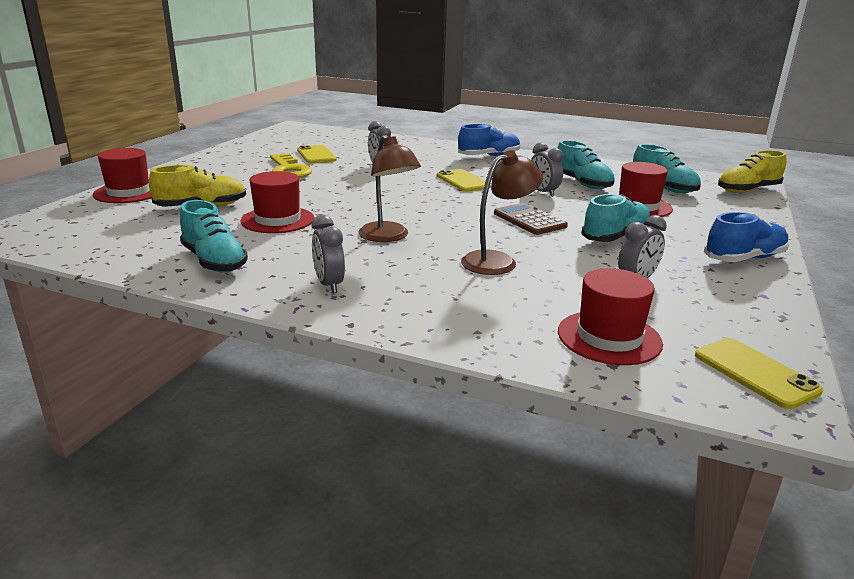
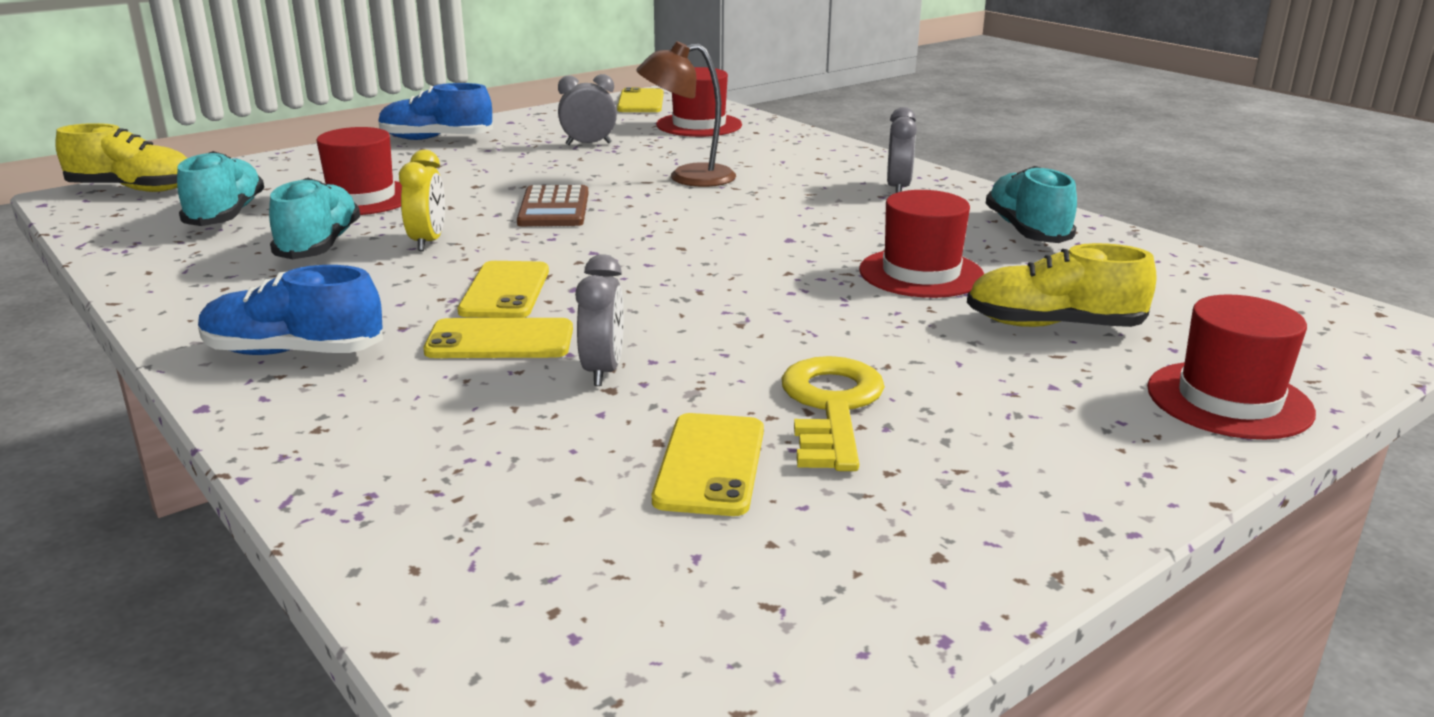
camera: 150 degrees left, 0 degrees up
(388, 237) = (779, 221): brown lamp -> none
(430, 168) = (500, 340): none -> yellow phone
(543, 192) = (428, 242): grey clock -> yellow clock
(615, 237) = (502, 174): turquoise shoe -> none

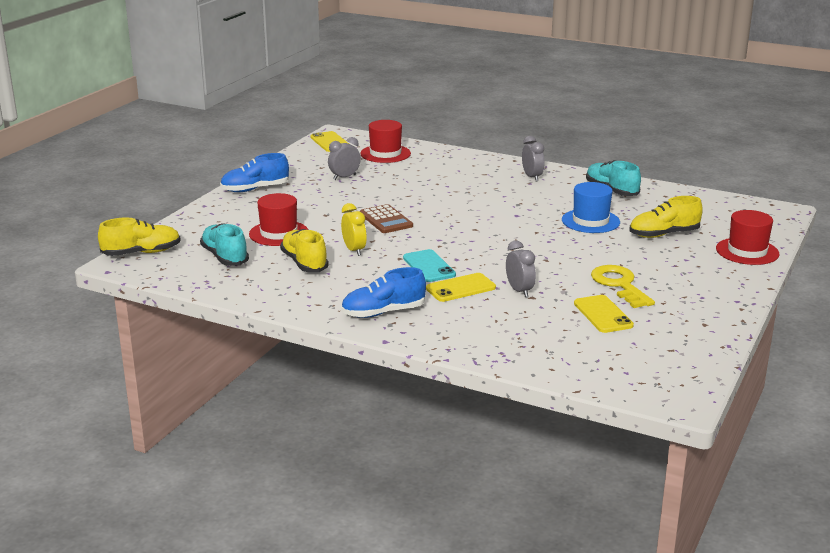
camera: 25 degrees left, 0 degrees up
(319, 245) = (304, 263): turquoise shoe -> yellow shoe
(505, 291) = (429, 266): yellow phone -> turquoise phone
(688, 177) = (425, 189): brown lamp -> none
(921, 273) = (590, 221): red hat -> blue hat

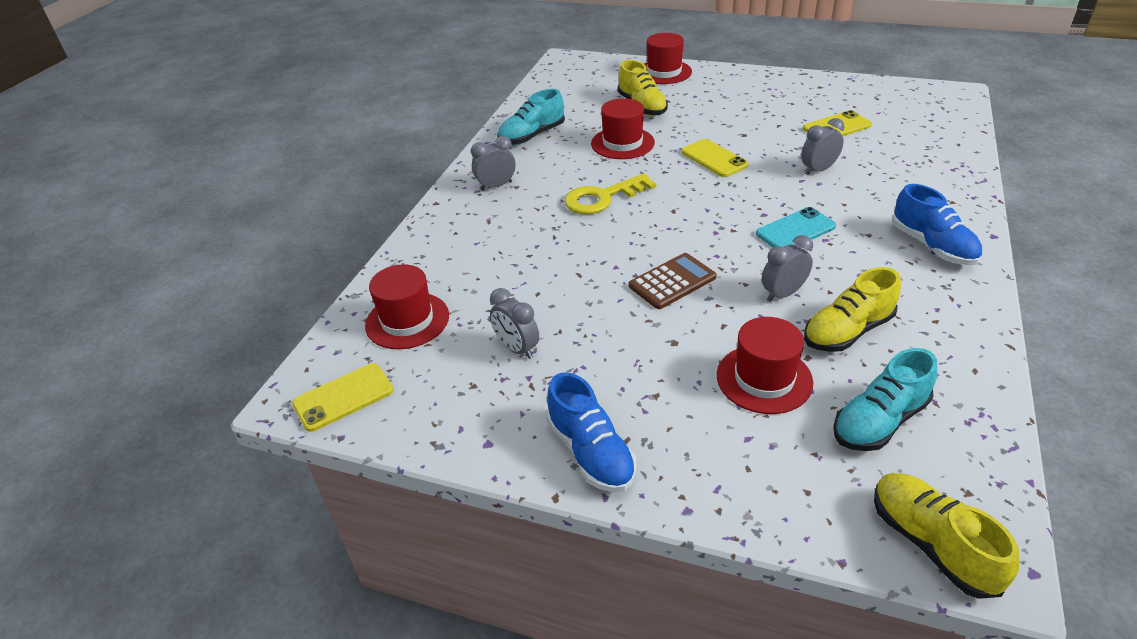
camera: 95 degrees left, 15 degrees up
(354, 250) = (783, 294): yellow clock -> grey clock
(460, 288) = (836, 204): yellow phone -> yellow phone (714, 159)
(590, 221) = (622, 143): blue hat -> red hat
(619, 285) = (769, 122): yellow key -> yellow key (602, 198)

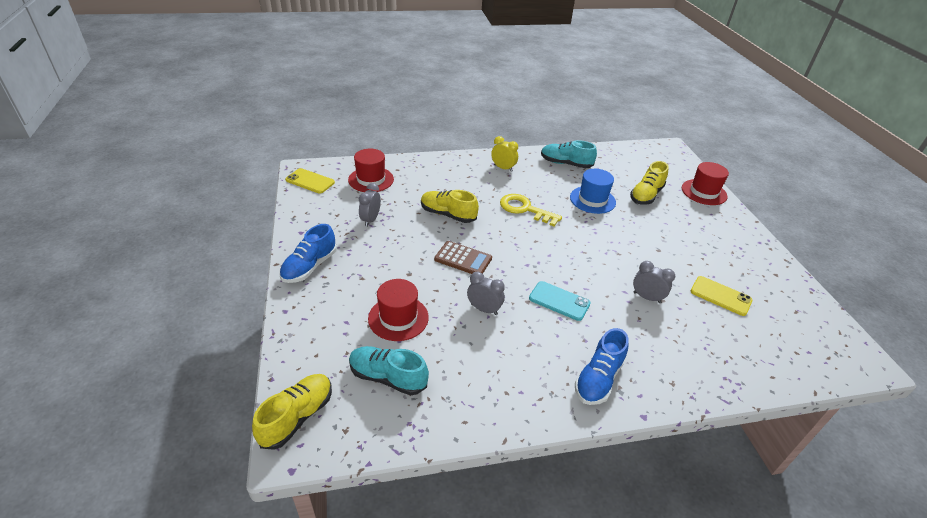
camera: 55 degrees right, 0 degrees up
(496, 186) = (503, 168): grey clock -> yellow clock
(622, 143) = (592, 200): red hat -> blue hat
(714, 159) = (612, 243): yellow phone -> none
(847, 331) = (465, 347): yellow shoe -> yellow shoe (448, 214)

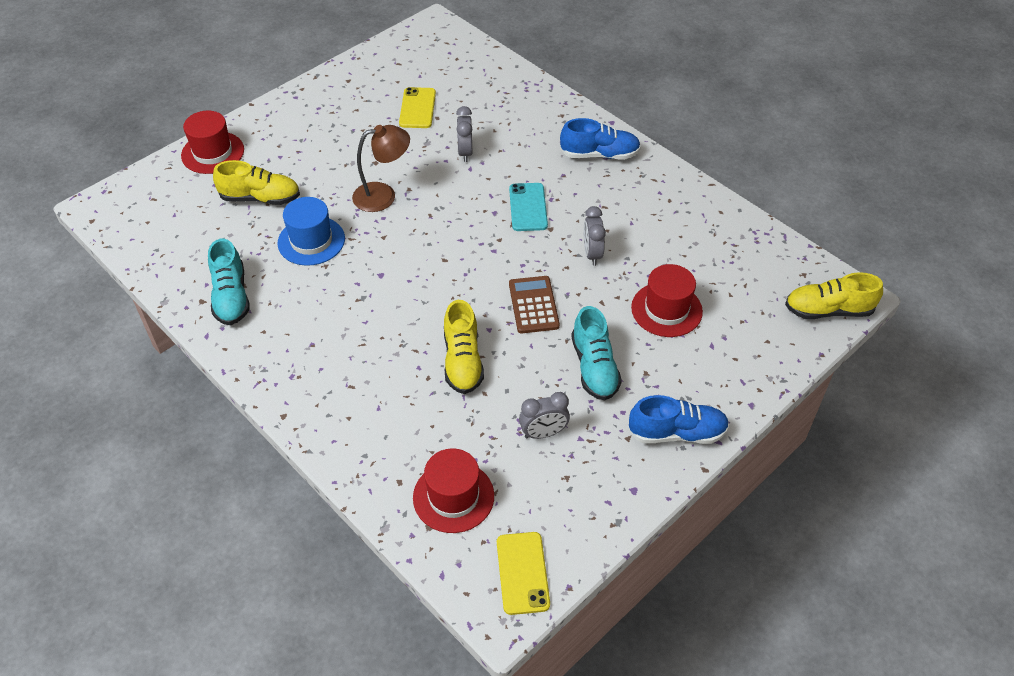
camera: 120 degrees left, 10 degrees up
(388, 377) = (734, 277): turquoise shoe -> turquoise shoe (594, 367)
(503, 168) = (297, 358): yellow clock -> none
(525, 209) = (386, 294): yellow key -> none
(618, 240) = (383, 195): none -> brown lamp

